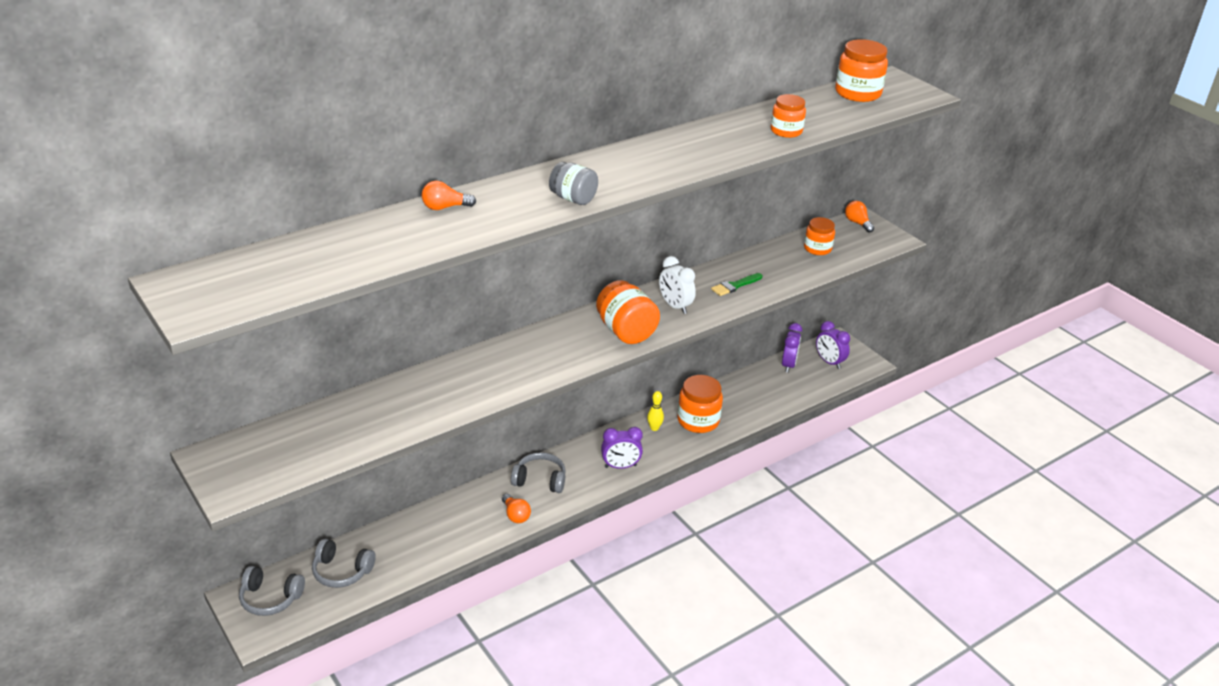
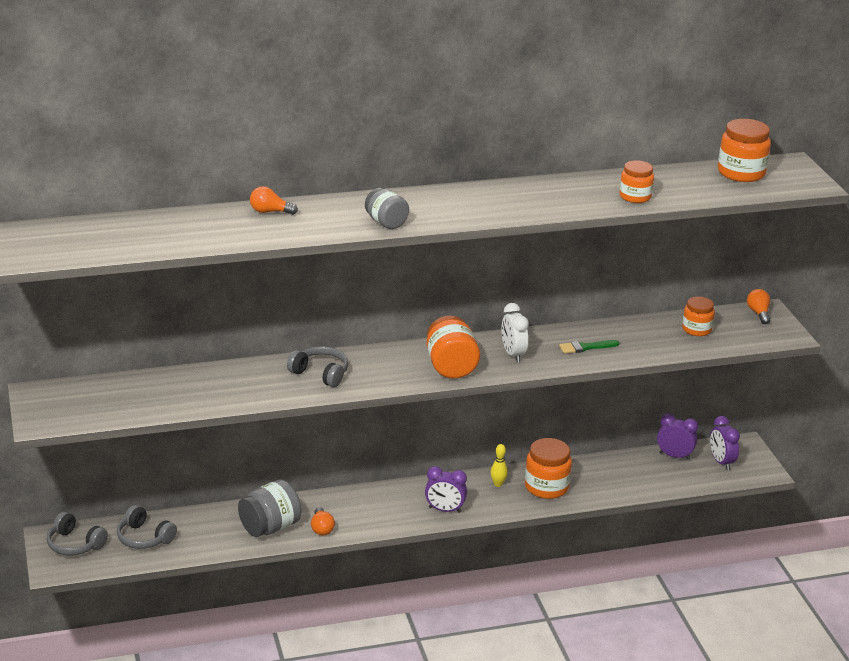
camera: 20 degrees right, 5 degrees down
(464, 526) = (270, 527): none -> grey jar
(540, 480) = (360, 504): grey headphones -> grey headphones (320, 373)
(788, 365) = (674, 456): purple clock -> purple clock turned 105 degrees counterclockwise

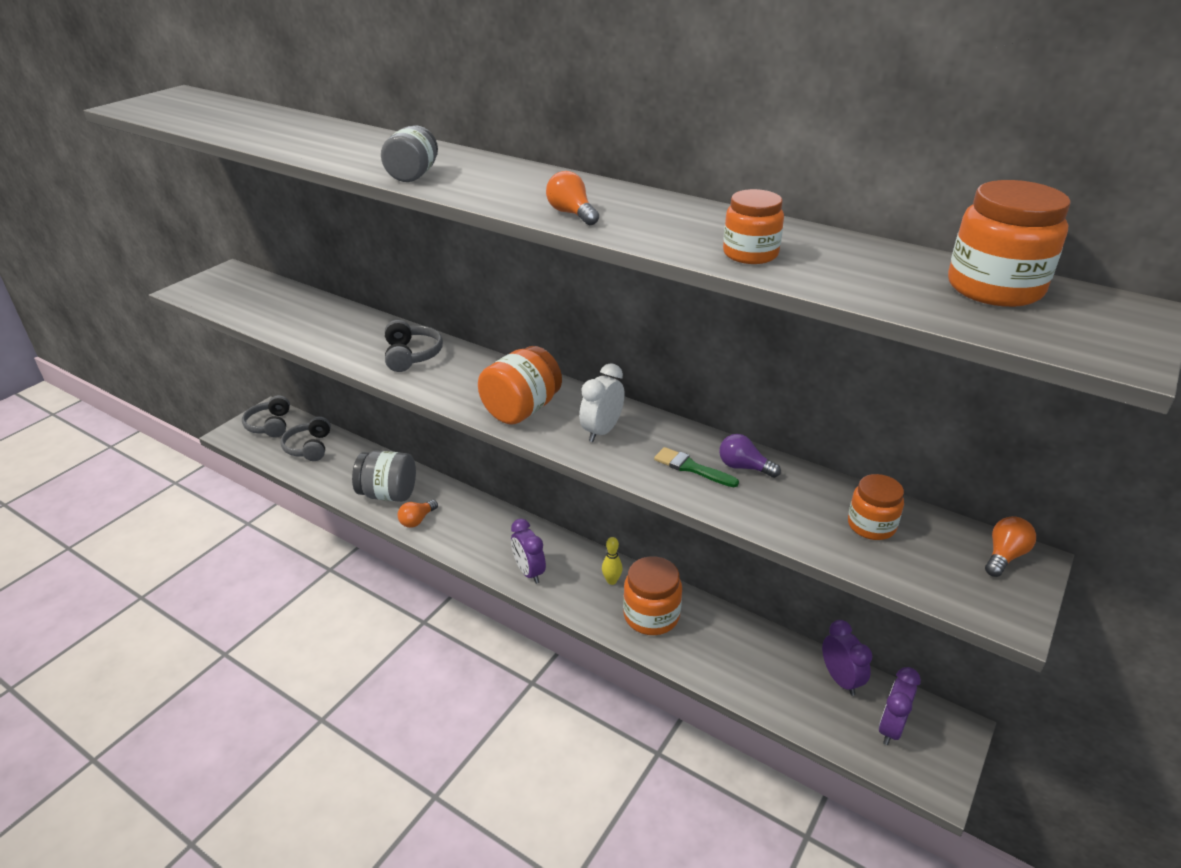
camera: 50 degrees right, 5 degrees up
(270, 212) = (354, 135): orange light bulb -> orange light bulb (572, 214)
(607, 334) = (744, 467): none -> purple light bulb

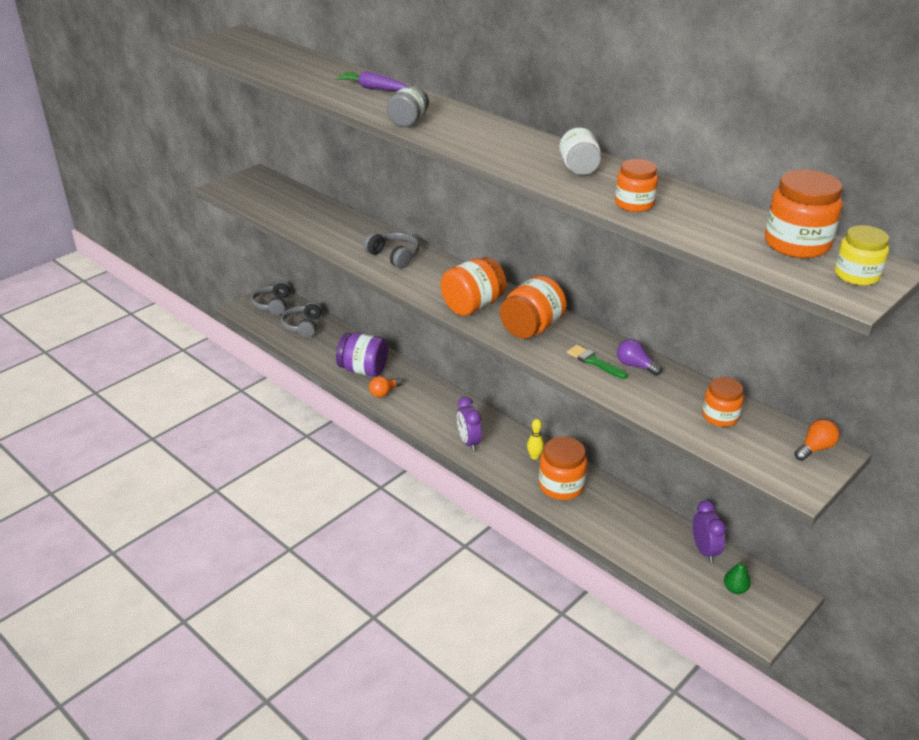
camera: 10 degrees right, 0 degrees up
(361, 141) = (374, 88): none -> purple carrot
(388, 494) = (363, 370): grey jar -> purple jar
(411, 355) = (394, 256): grey headphones -> grey headphones turned 45 degrees counterclockwise
(572, 214) = (517, 162): orange light bulb -> none
(602, 431) = (531, 328): white clock -> orange jar
(657, 215) = (579, 169): none -> white jar
(891, 728) = (735, 589): purple clock -> green pear
(1102, 324) = (856, 275): none -> yellow jar

